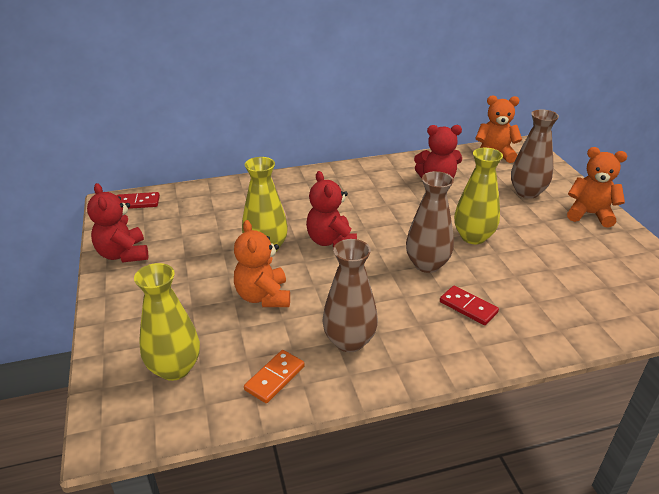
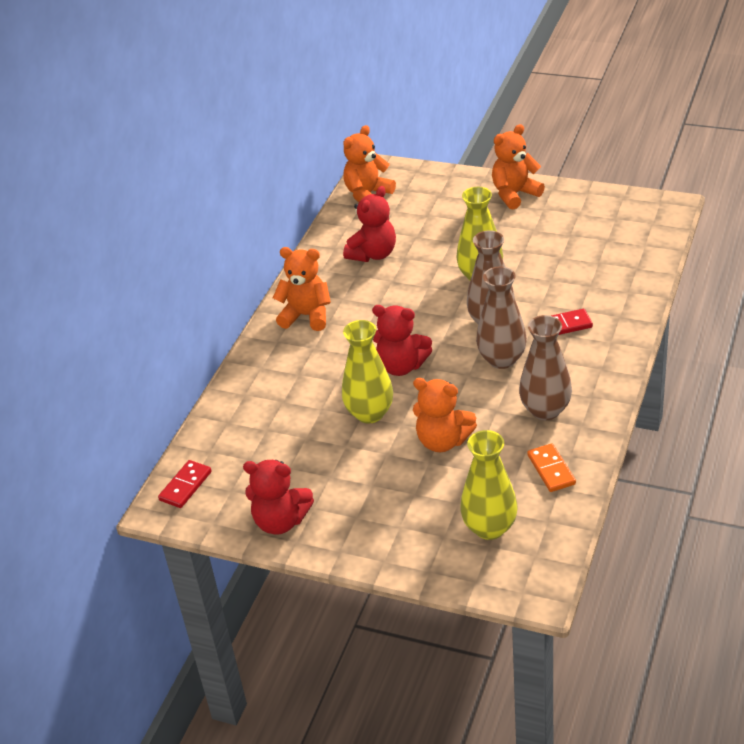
camera: 50 degrees left, 5 degrees up
(343, 181) = (306, 316): none -> orange teddy bear
(527, 192) = (449, 210): brown vase -> brown vase (502, 359)

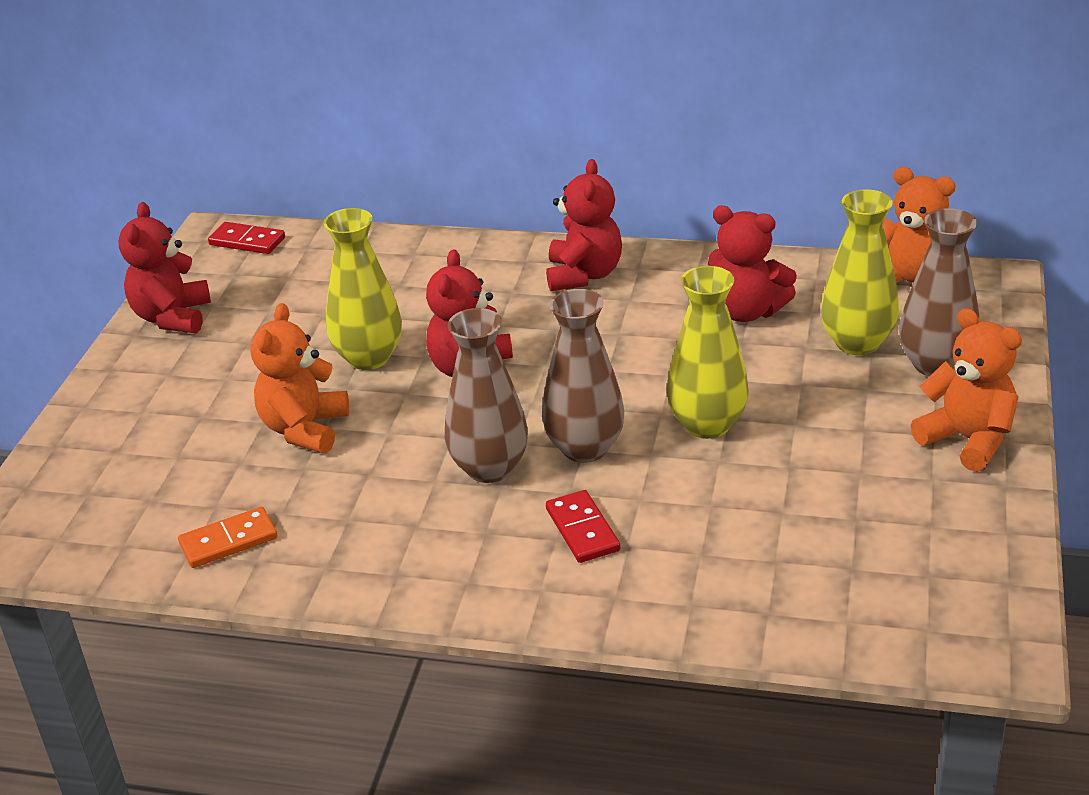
camera: 80 degrees right, 5 degrees down
(306, 316) = (584, 275): orange teddy bear -> red teddy bear
(489, 528) = (121, 490): yellow vase -> yellow vase (857, 343)
(545, 410) = (365, 525): brown vase -> brown vase (935, 364)

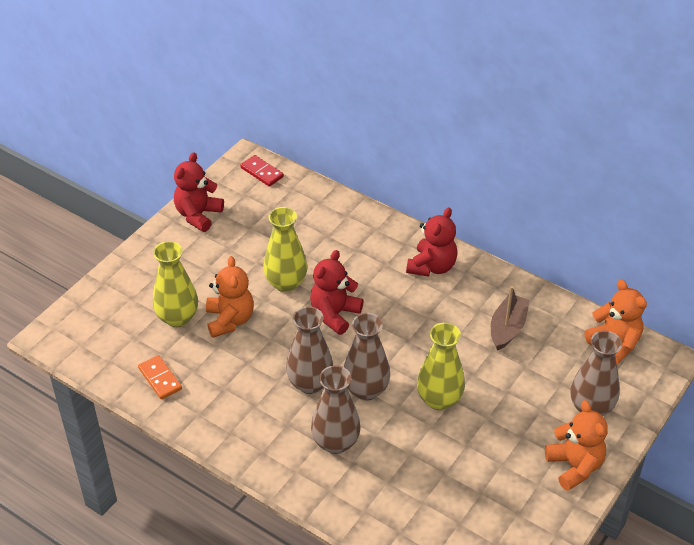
camera: 20 degrees right, 10 degrees up
(228, 541) = (160, 379): orange domino -> orange domino turned 60 degrees clockwise
(304, 429) = (230, 320): orange teddy bear -> orange teddy bear turned 135 degrees clockwise
(582, 530) = (335, 442): red domino -> brown vase
(746, 311) = (507, 328): red teddy bear -> brown boat
(857, 343) = (556, 375): yellow vase -> yellow vase (177, 318)

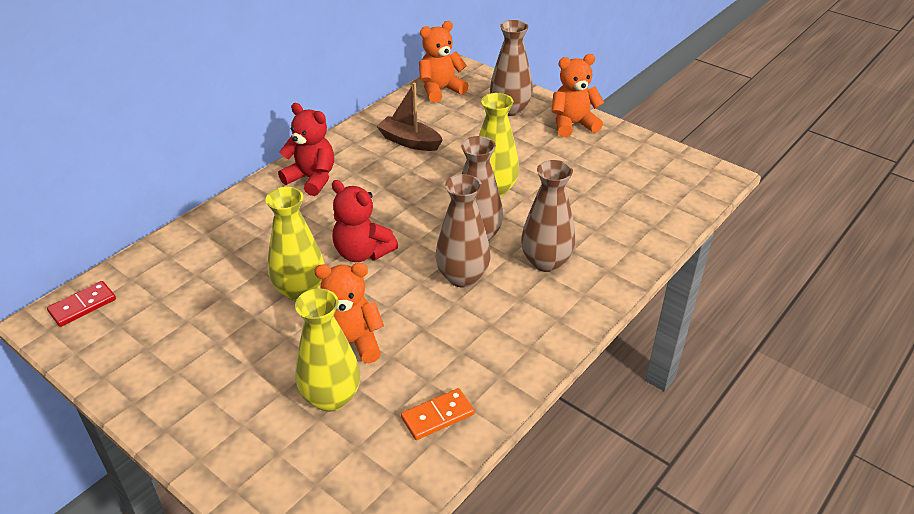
camera: 85 degrees left, 5 degrees down
(198, 215) = (135, 375): red teddy bear -> none

